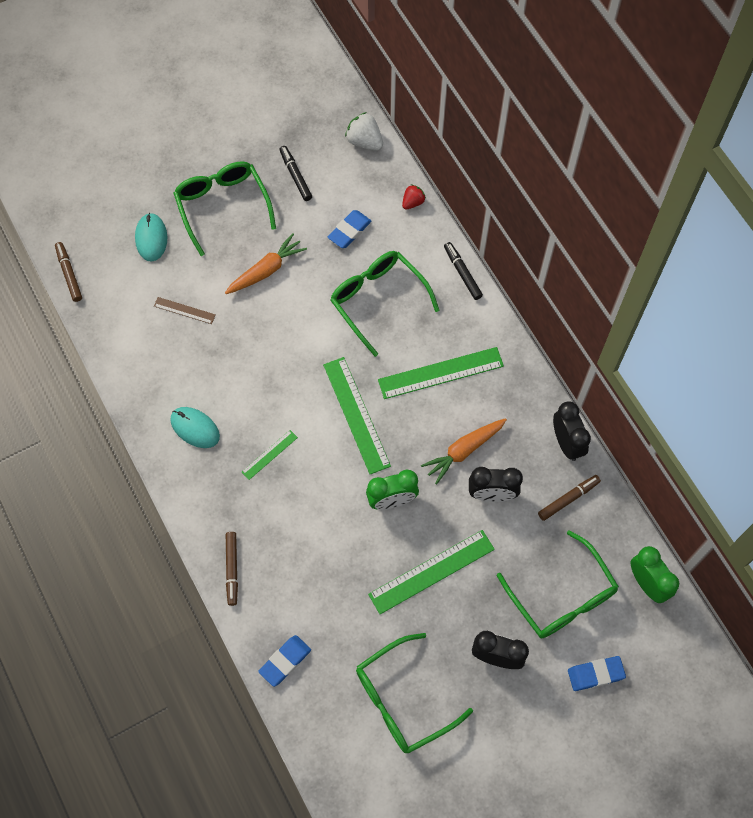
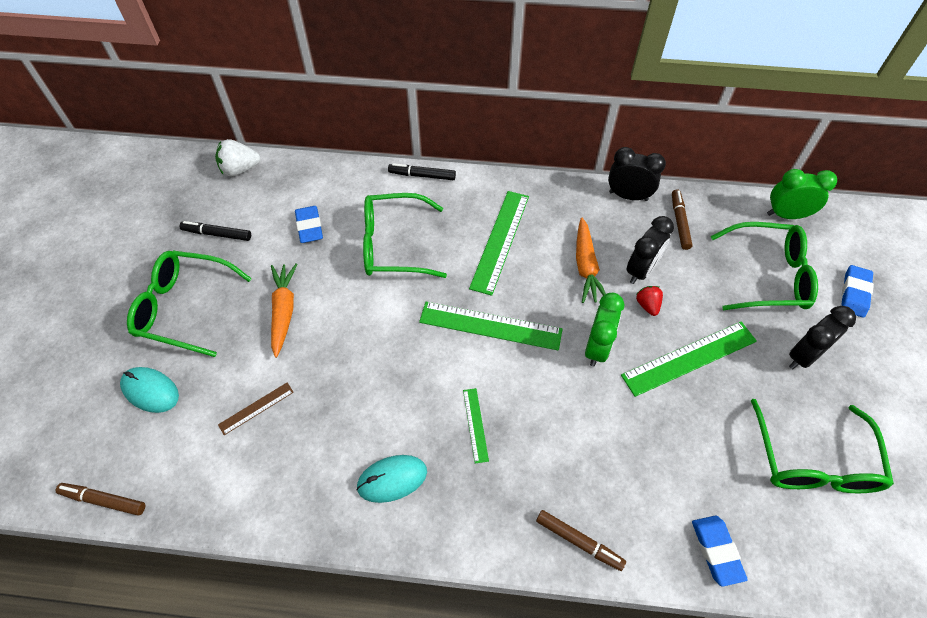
camera: 55 degrees left, 10 degrees down
(413, 202) = (328, 170): red strawberry -> red strawberry (647, 305)
(431, 571) = (689, 358): green ruler -> green ruler turned 60 degrees clockwise

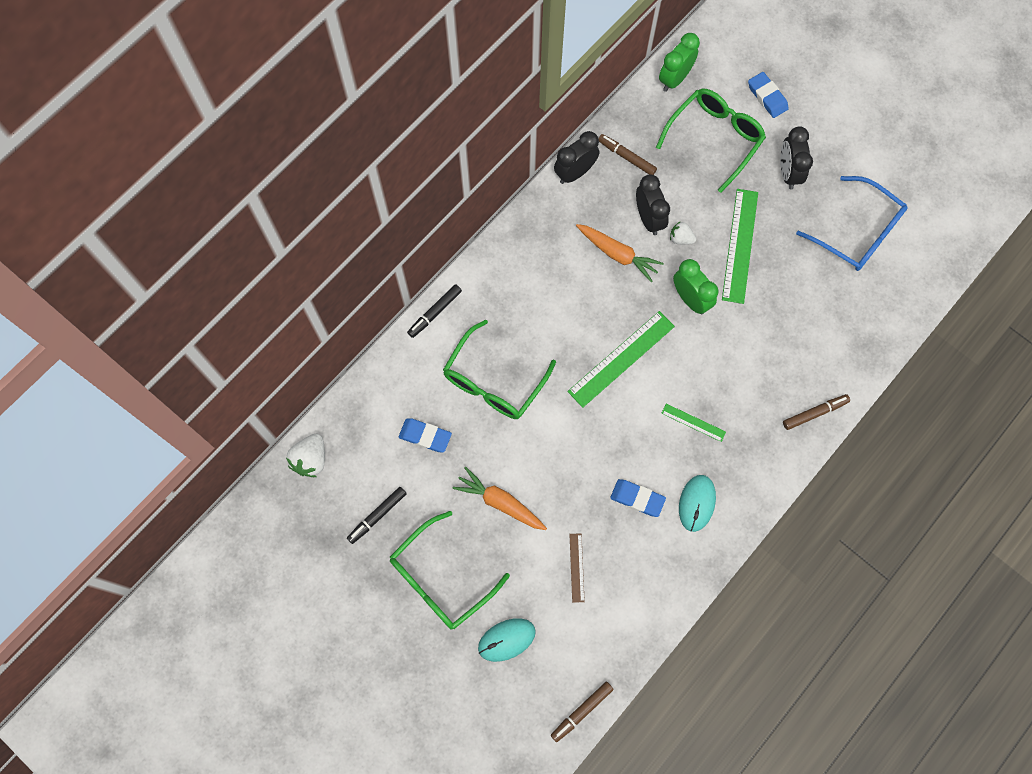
camera: 55 degrees left, 15 degrees up
(500, 241) = (549, 298): green ruler -> none
(647, 305) = (680, 238): red strawberry -> white strawberry
(716, 551) = (872, 337): blue eraser -> blue eraser (637, 498)
(813, 460) = (857, 232): green glasses -> blue glasses

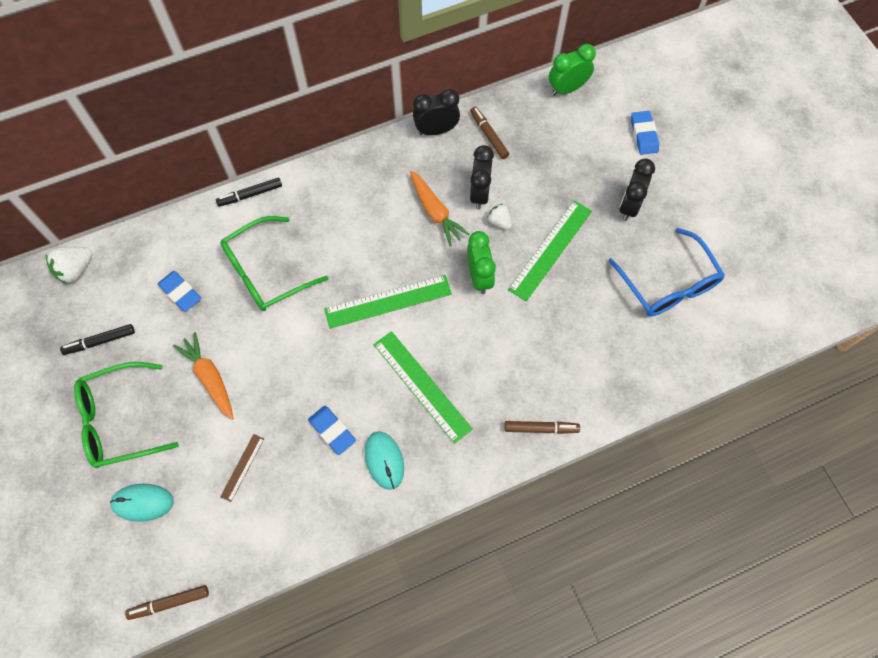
camera: 25 degrees right, 5 degrees down
(693, 422) = (422, 386): green ruler -> green ruler, size x1.97
(696, 503) = (384, 460): turquoise mouse -> turquoise mouse turned 60 degrees counterclockwise
(714, 139) = (576, 151): green glasses -> none

